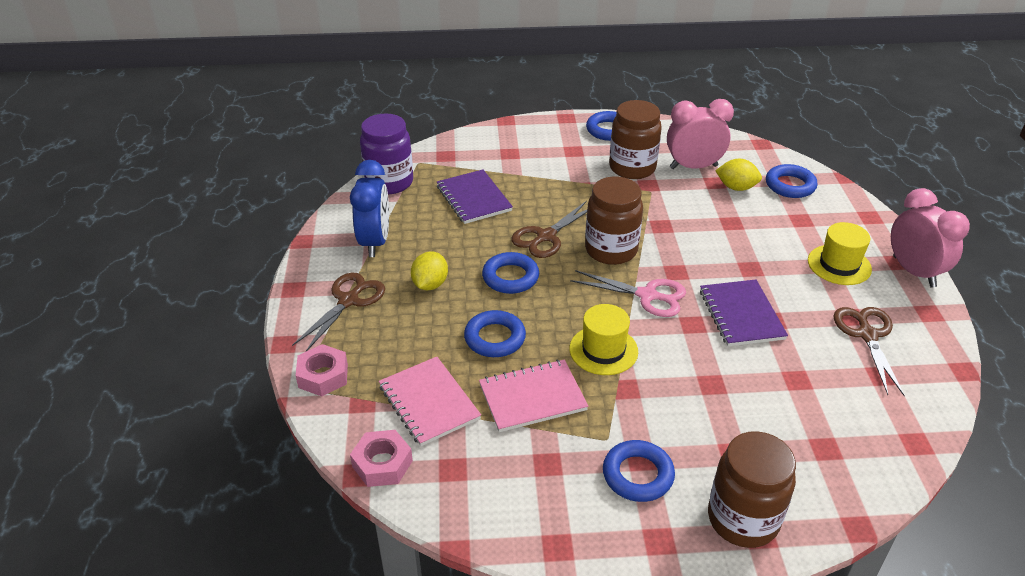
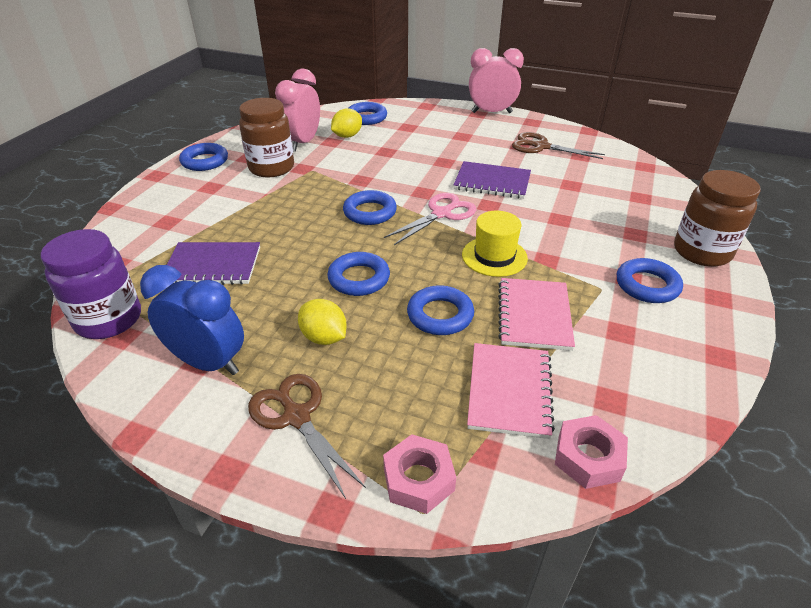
camera: 65 degrees left, 0 degrees up
(429, 402) = (509, 391): pink notebook -> pink notebook turned 75 degrees counterclockwise
(546, 236) = (318, 240): brown scissors -> none
(611, 250) = (370, 212): brown jar -> blue ring
(839, 265) = (466, 131): yellow hat -> none

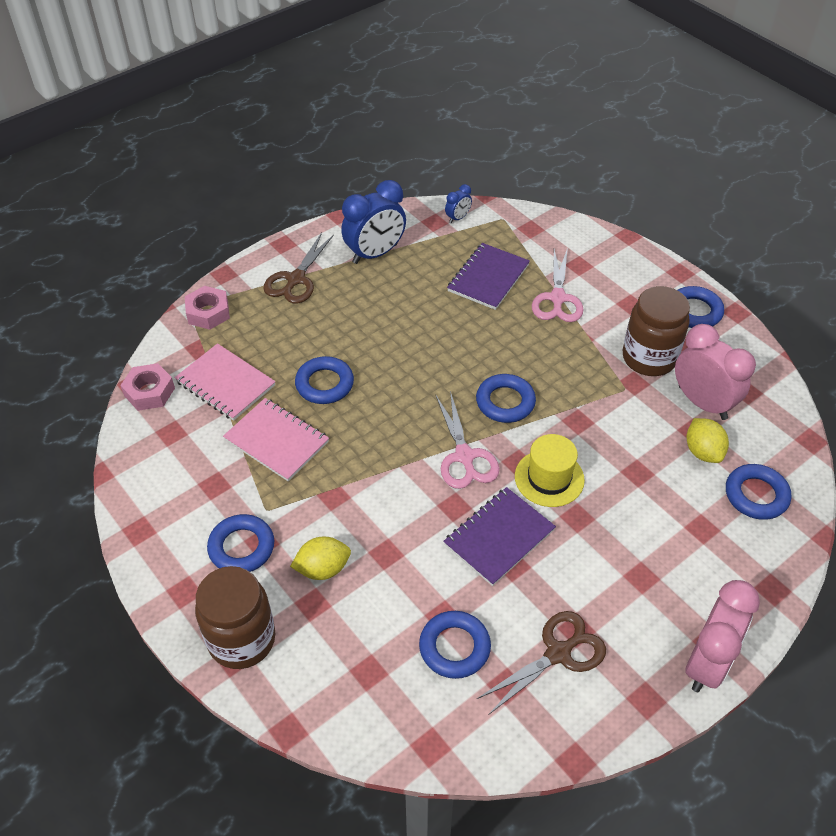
camera: 120 degrees right, 10 degrees up
(109, 319) = (458, 218): purple jar -> blue clock
(223, 221) = (557, 298): none -> pink scissors
(297, 417) = (295, 279): brown scissors -> brown scissors turned 120 degrees clockwise
(324, 337) = (354, 313): yellow lemon -> yellow lemon (323, 569)
(359, 278) = (406, 355): blue ring -> blue ring (454, 647)
(494, 256) = (367, 459): yellow hat -> yellow hat (549, 478)

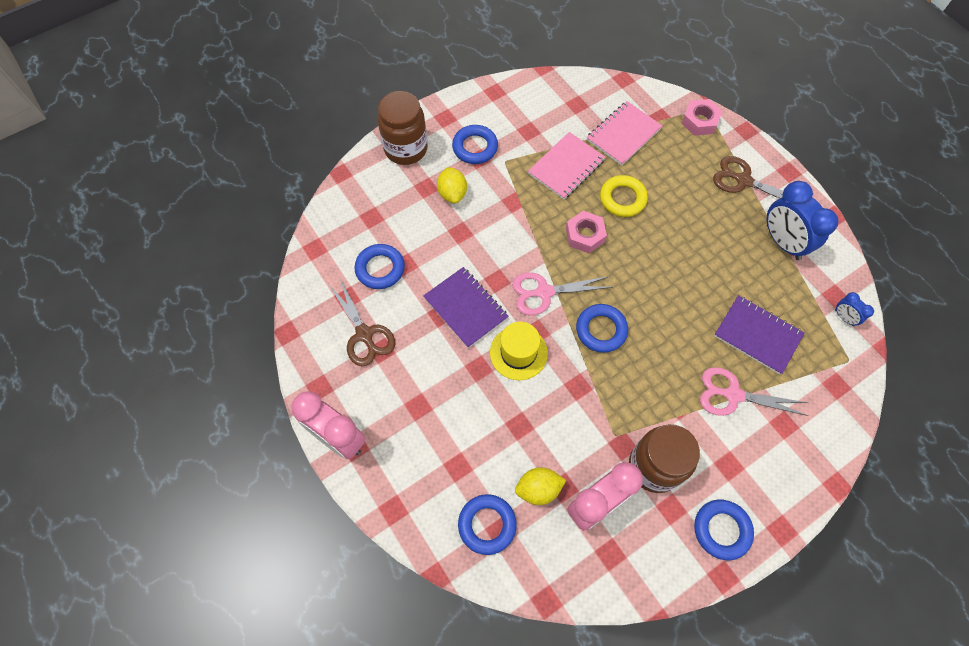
camera: 95 degrees right, 15 degrees up
(149, 392) = (615, 89): pink nut -> pink nut (585, 235)
(324, 384) = (622, 199): blue ring -> yellow ring

